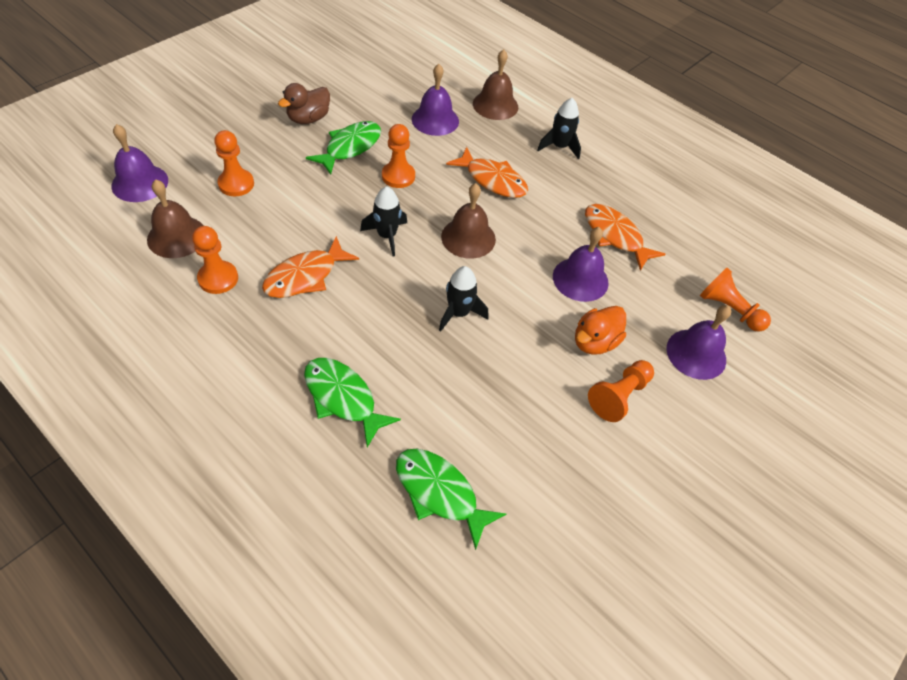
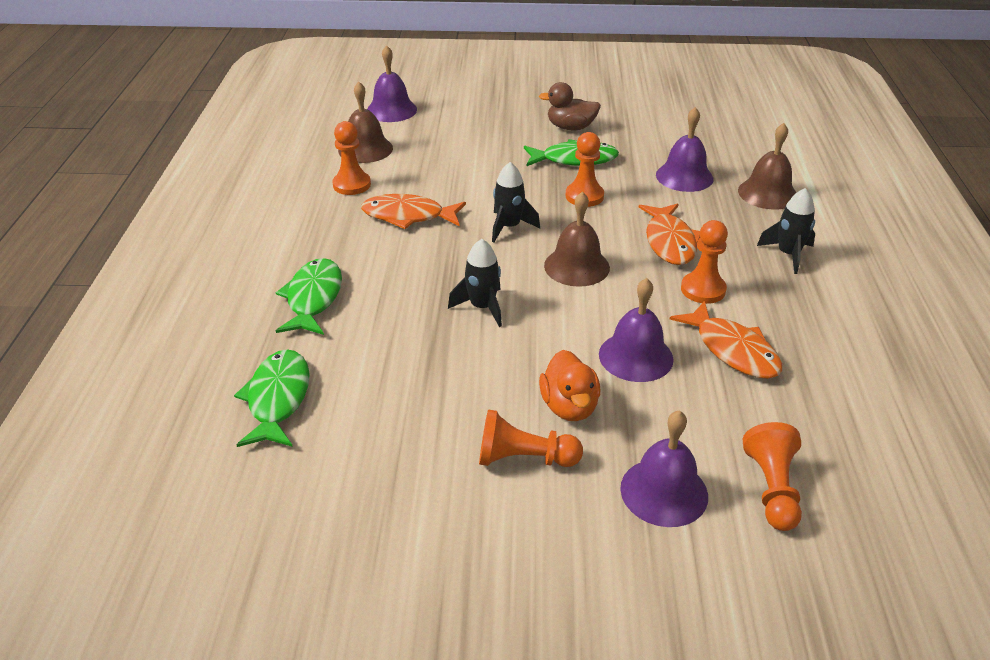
camera: 55 degrees right, 15 degrees down
(236, 184) = (451, 140): orange pawn -> orange pawn (703, 289)
(594, 342) = (569, 407): orange duck -> orange duck turned 105 degrees counterclockwise
(615, 236) = (732, 350): orange fish -> orange fish turned 135 degrees clockwise

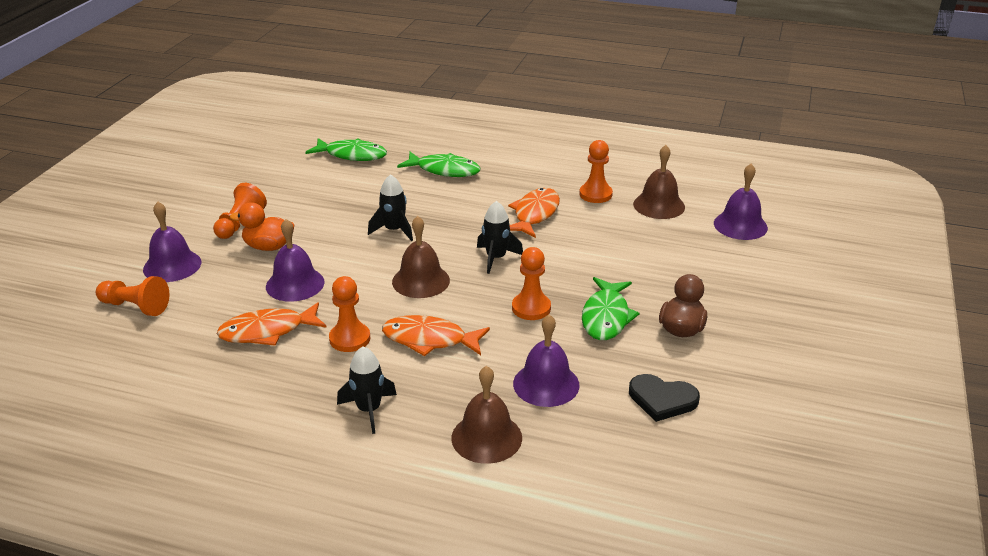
camera: 105 degrees right, 5 degrees down
(664, 130) = (662, 399): none -> black heart

